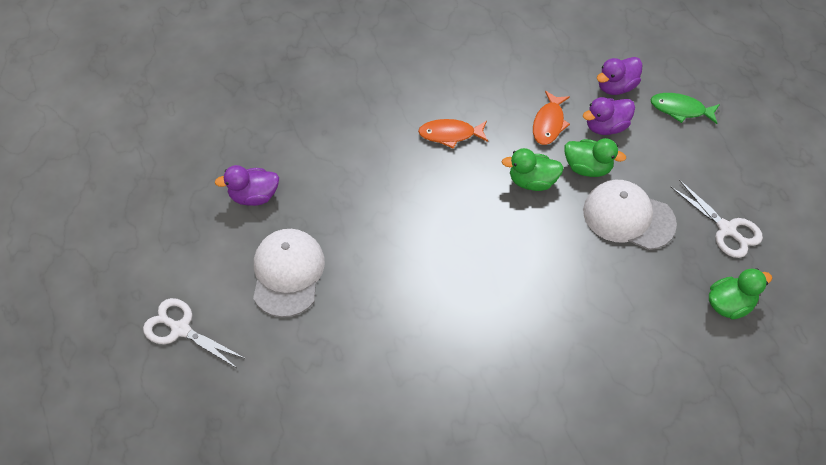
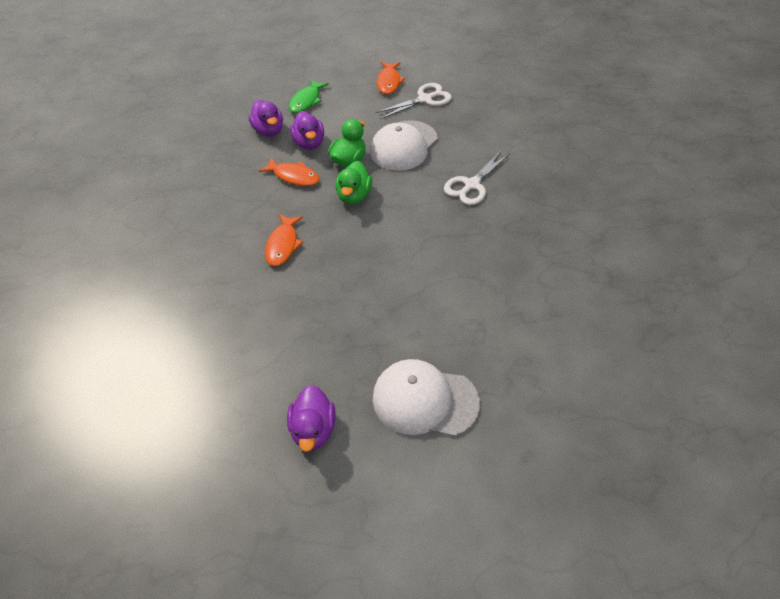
camera: 80 degrees left, 5 degrees down
(180, 329) = (487, 520): white scissors -> white scissors (472, 185)
(729, 304) = (489, 110): green duck -> none
(749, 186) = (389, 82): none -> orange fish

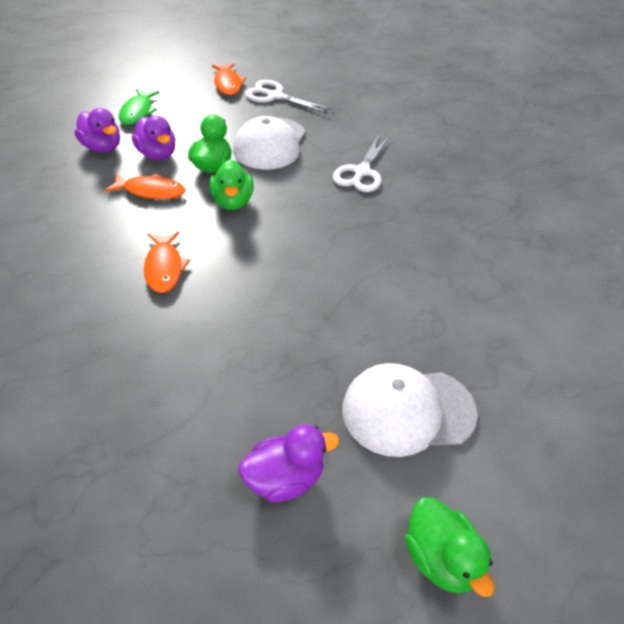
camera: 20 degrees left, 5 degrees down
(313, 429) = (284, 479): purple duck -> purple duck turned 90 degrees counterclockwise
(403, 516) = (440, 559): none -> green duck
(425, 99) = (275, 96): white scissors -> white scissors turned 105 degrees counterclockwise

